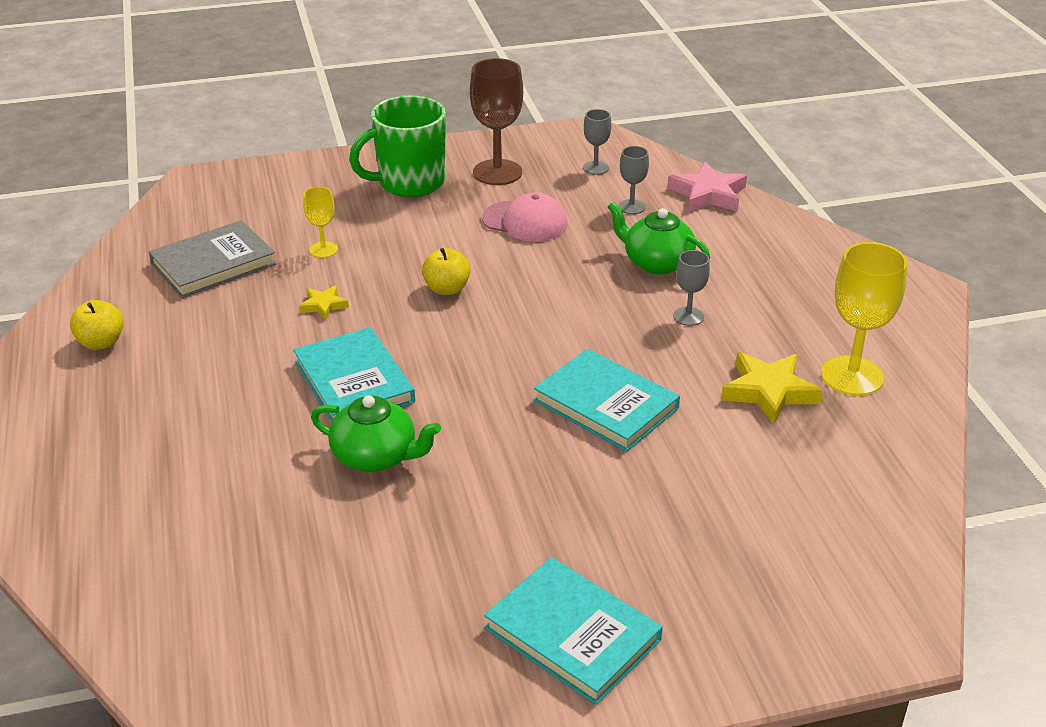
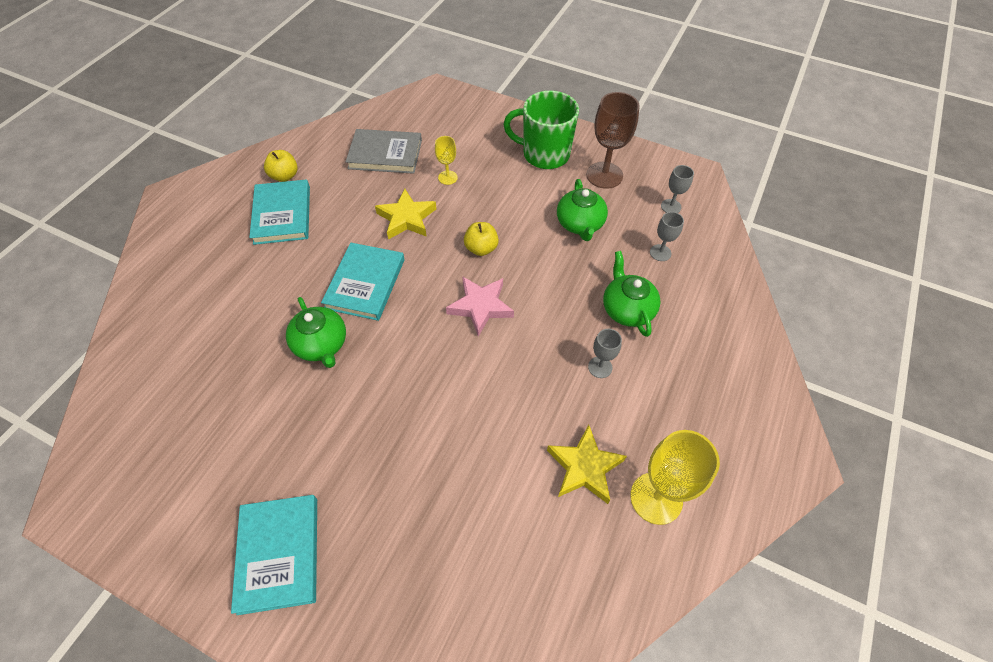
camera: 40 degrees right, 20 degrees up
(323, 305) = (406, 218): yellow star -> yellow star, size x1.83
(525, 221) = (580, 224): pink cap -> green teapot
(606, 404) = (475, 400): turquoise book -> turquoise book (282, 214)
(708, 194) = (725, 273): pink star -> pink star (481, 306)

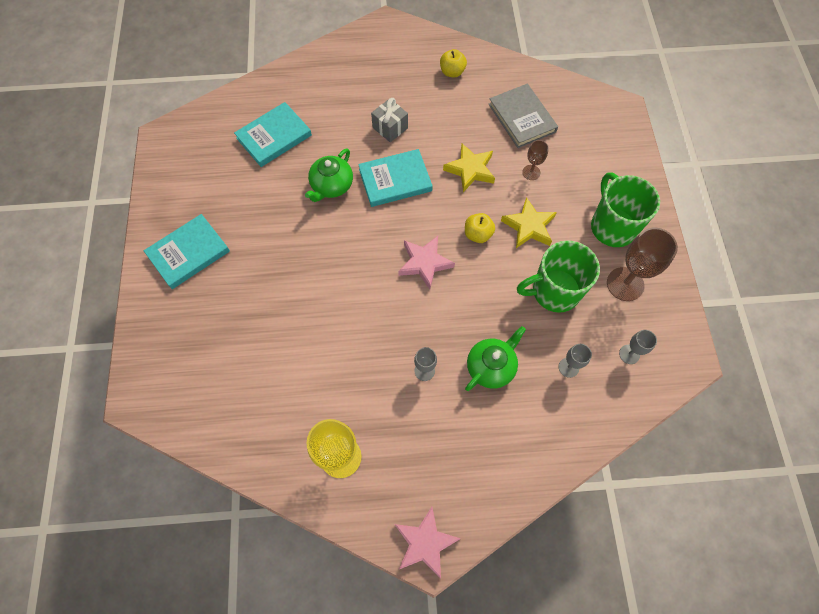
camera: 60 degrees right, 10 degrees up
(282, 214) = (417, 94): turquoise book -> turquoise book (274, 137)
(299, 257) = (390, 128): none -> grey gift
(447, 177) = (531, 172): yellow goblet -> brown goblet
(580, 224) = (554, 291): green teapot -> green mug
(584, 467) = (337, 398): yellow star -> yellow star (529, 226)
(785, 460) = (425, 542): none -> pink star

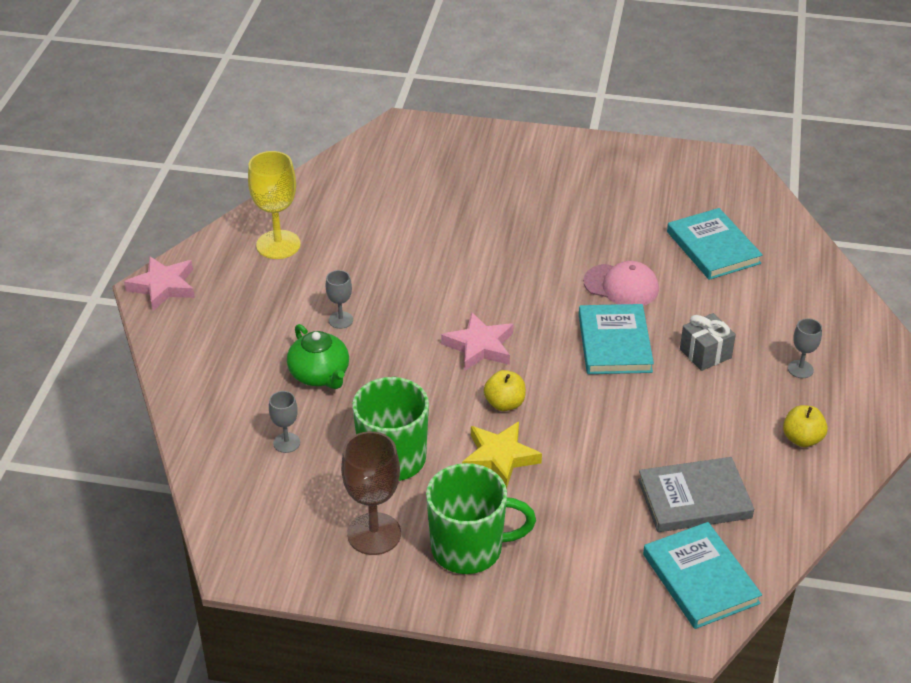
camera: 105 degrees right, 25 degrees down
(188, 253) = (560, 168): turquoise book -> turquoise book (700, 579)
(331, 186) = (621, 286): green teapot -> pink cap
(470, 170) = (612, 419): yellow star -> none
(531, 172) = (589, 483): brown goblet -> none
(629, 354) = (275, 506): grey goblet -> grey goblet (800, 369)

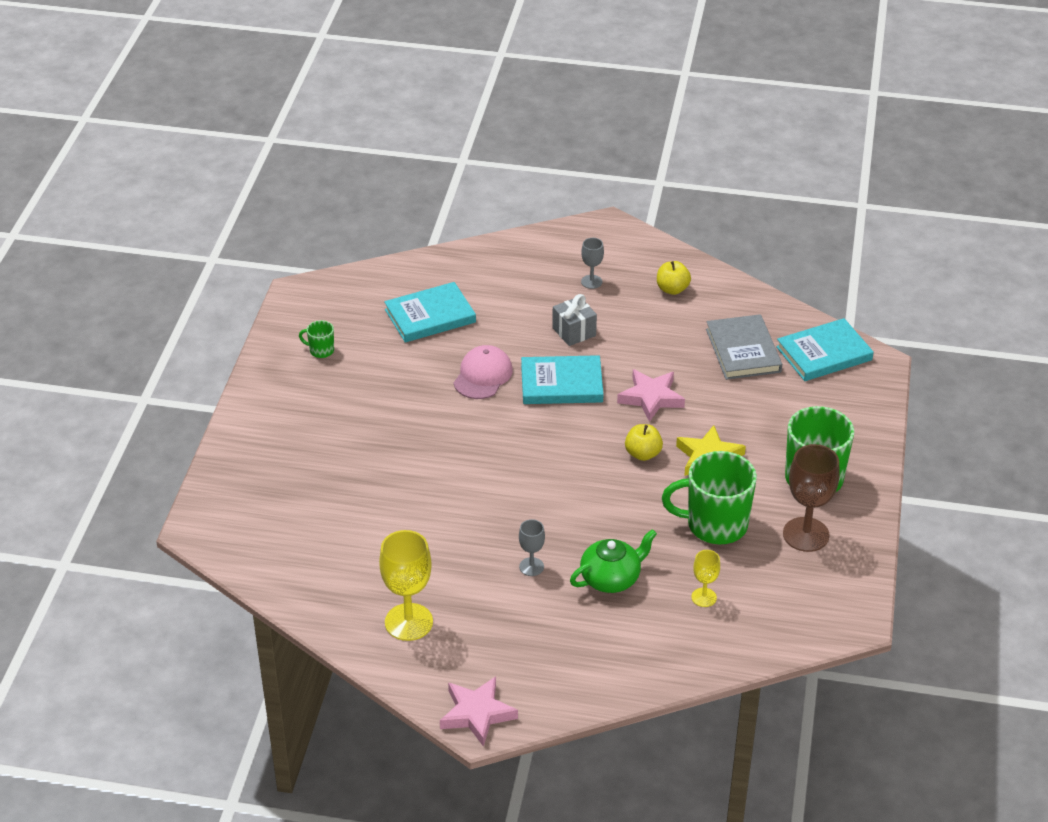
camera: 90 degrees left, 0 degrees up
(286, 443) = (704, 597): grey goblet -> yellow goblet
(479, 346) = (568, 469): pink star -> pink star (651, 398)
(646, 179) = (321, 350): none -> green mug

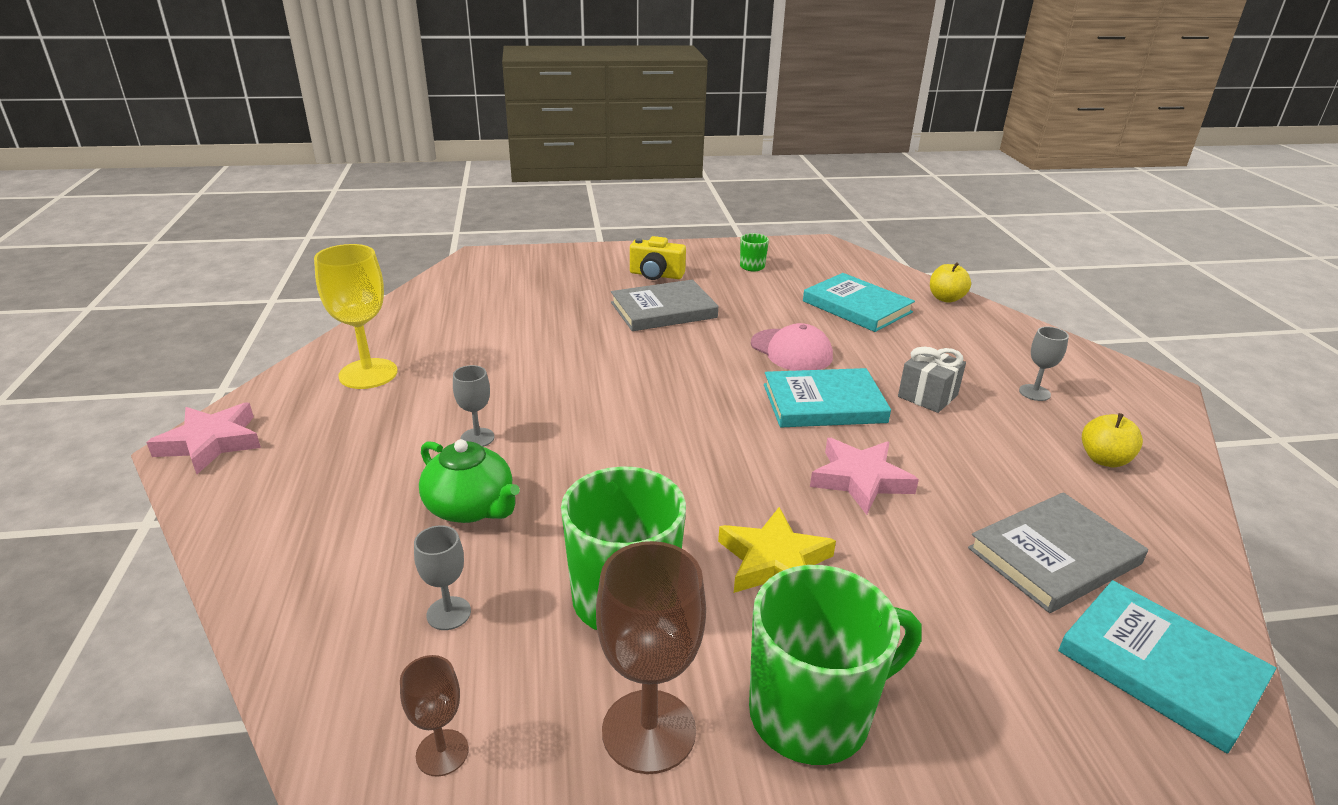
camera: 70 degrees right, 10 degrees down
(307, 416) = (656, 275): none -> yellow camera
(380, 428) = (663, 310): none -> grey book
(483, 375) = (791, 350): pink cap -> pink cap turned 45 degrees clockwise
(561, 384) = (824, 403): turquoise book -> turquoise book turned 75 degrees counterclockwise
(643, 454) = (739, 492): yellow apple -> yellow apple (946, 298)
(704, 597) = (448, 613): yellow goblet -> grey goblet
(796, 608) = (442, 753): none -> brown goblet

